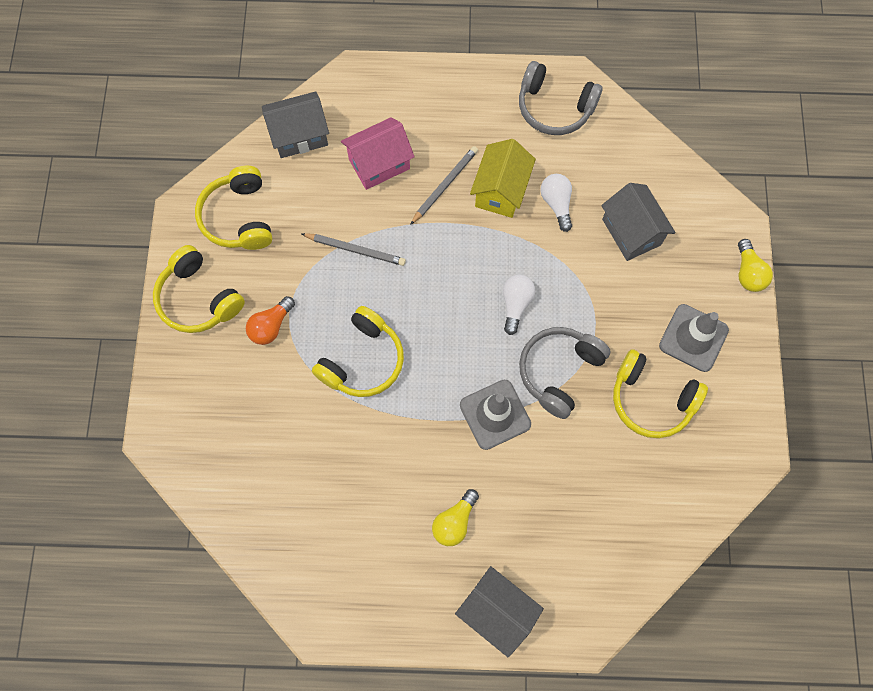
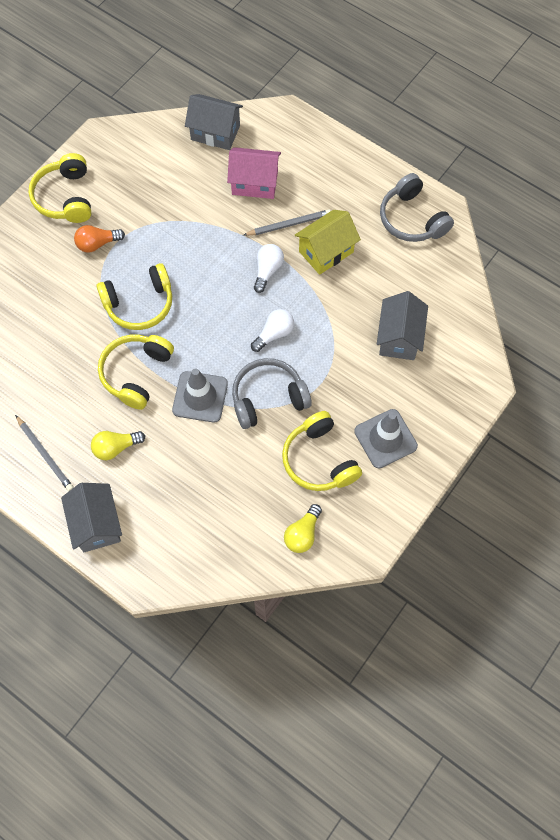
camera: 35 degrees right, 5 degrees down
(239, 217) = (132, 161): yellow headphones -> yellow headphones (136, 373)
(355, 250) = (193, 229): grey pencil -> grey pencil (45, 454)
(556, 204) = (359, 285): white light bulb -> white light bulb (267, 270)
(748, 273) = (465, 420): yellow light bulb -> yellow light bulb (302, 534)

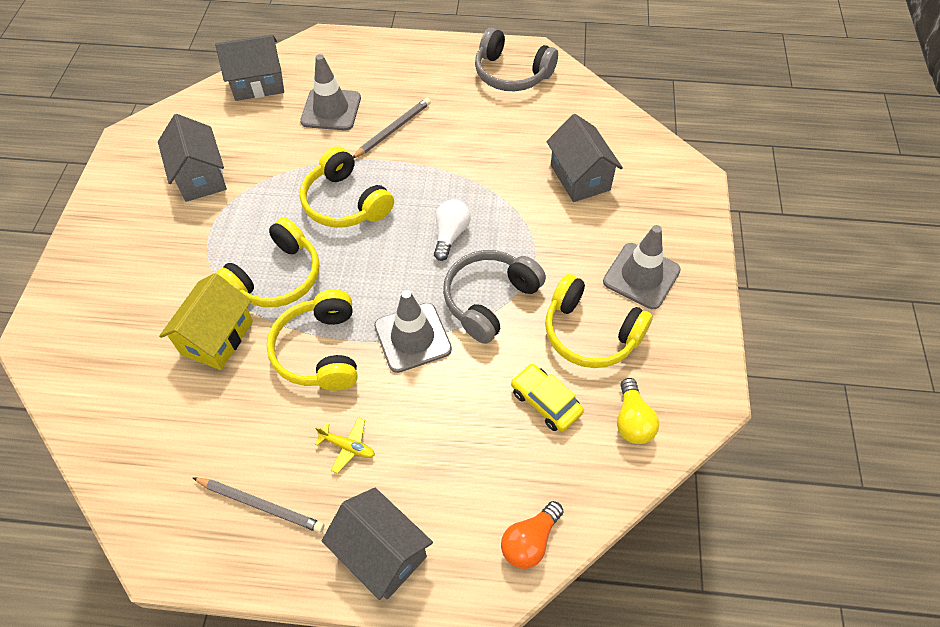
camera: 30 degrees left, 10 degrees down
(65, 197) = (120, 212): yellow headphones -> yellow headphones (345, 202)
(97, 244) = (188, 240): orange light bulb -> orange light bulb (530, 541)
(116, 447) = (348, 447): yellow light bulb -> yellow plane
(132, 196) = (201, 177): none -> grey house
(254, 183) = (331, 110): pink house -> grey traffic cone
(256, 489) = (545, 402): none -> yellow car
(267, 270) = (400, 180): white light bulb -> none
(326, 252) = (449, 136): yellow house -> yellow house (217, 337)

